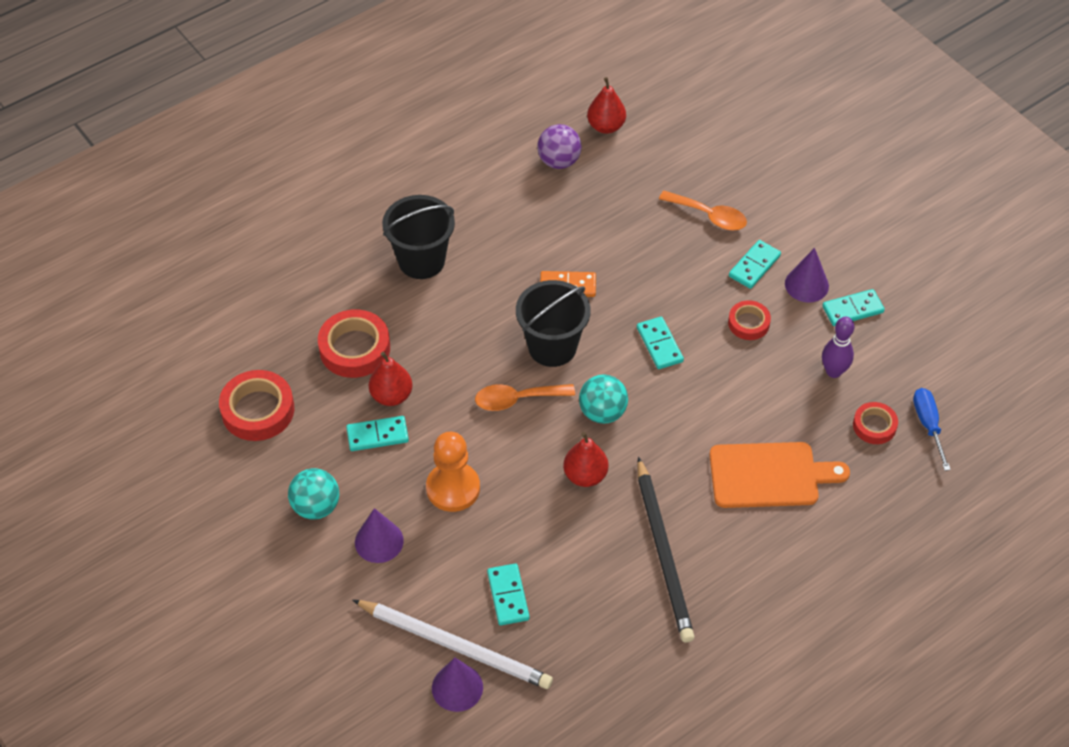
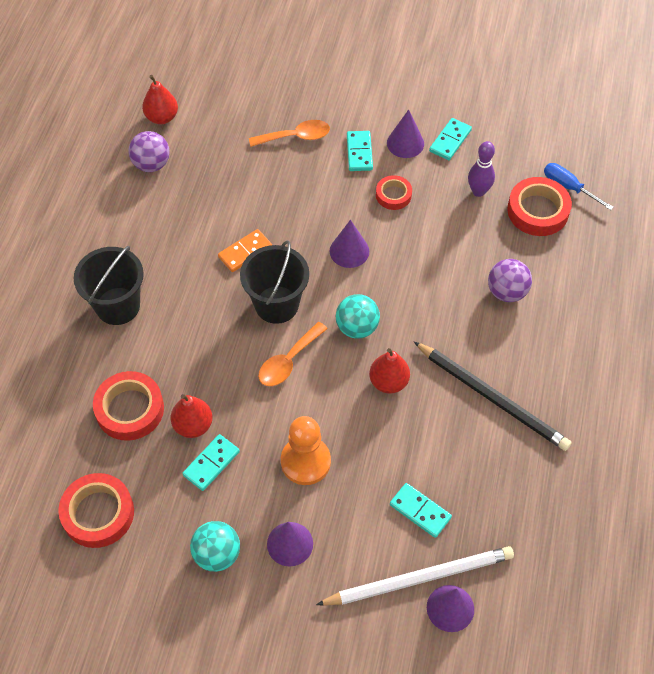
camera: 40 degrees left, 5 degrees up
(659, 344) = (349, 251): turquoise domino -> purple cone
(769, 475) = (506, 292): orange cutting board -> purple ball
(874, 426) = (538, 211): red tape -> red tape, size x1.69

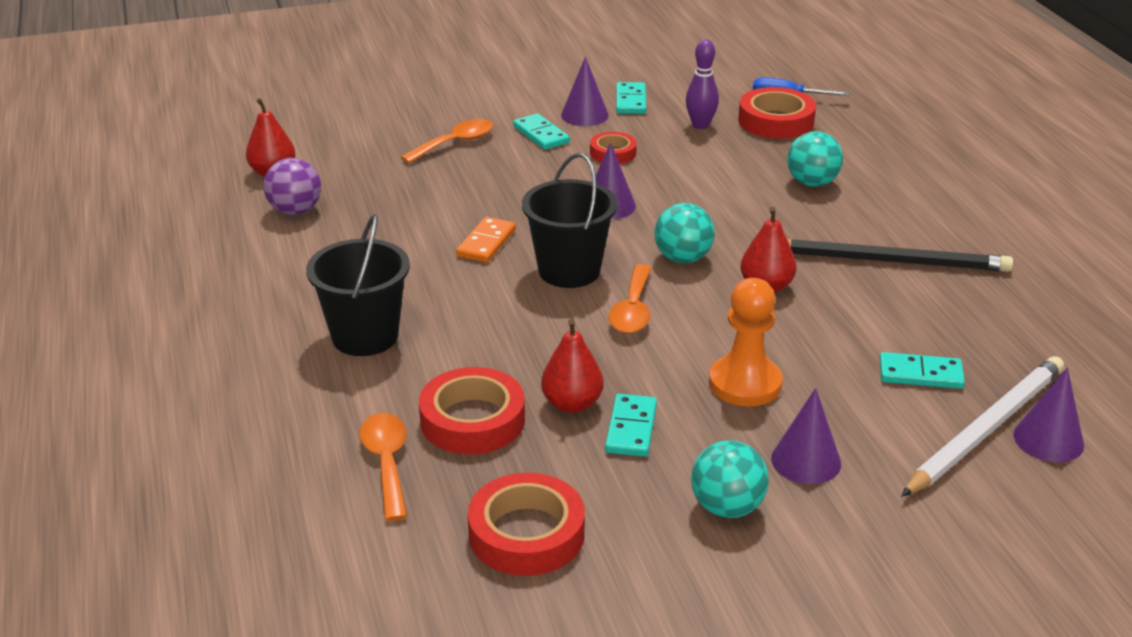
camera: 30 degrees left, 25 degrees down
(63, 419) = (387, 463): none -> orange spoon
(506, 292) = (812, 183): purple ball -> turquoise ball

